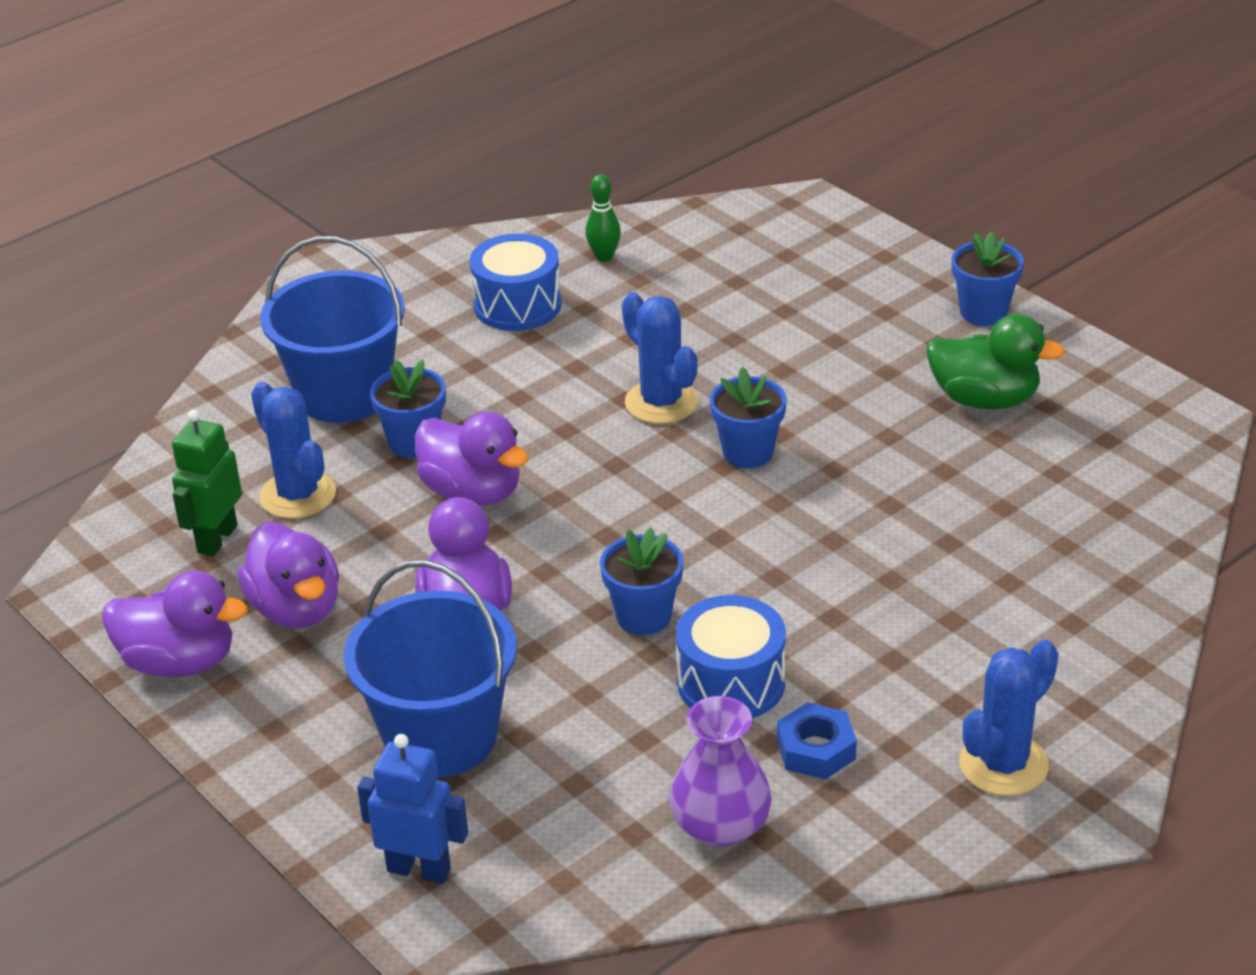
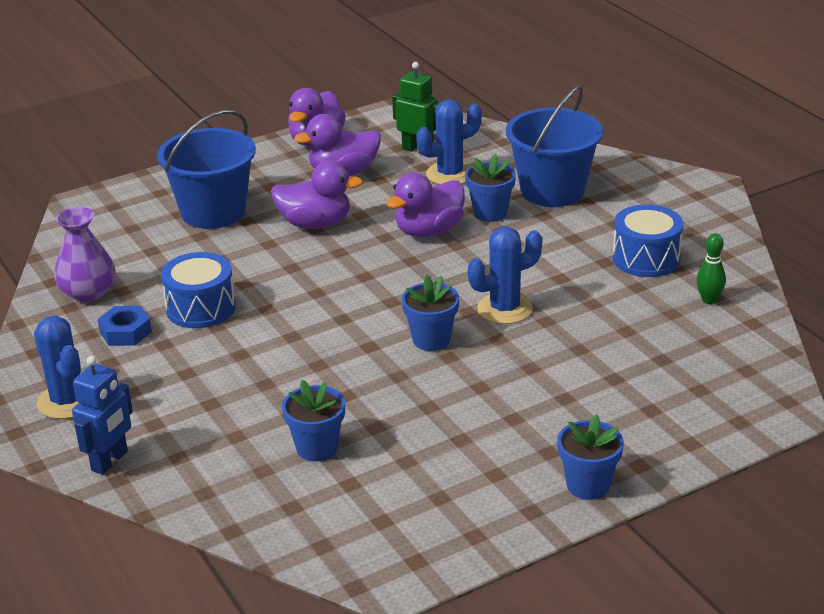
camera: 100 degrees right, 5 degrees down
(419, 869) = (120, 202): blue robot -> blue robot (110, 461)
(643, 616) = (278, 283): blue flower pot -> blue flower pot (317, 448)
(984, 399) = (459, 463): green duck -> none

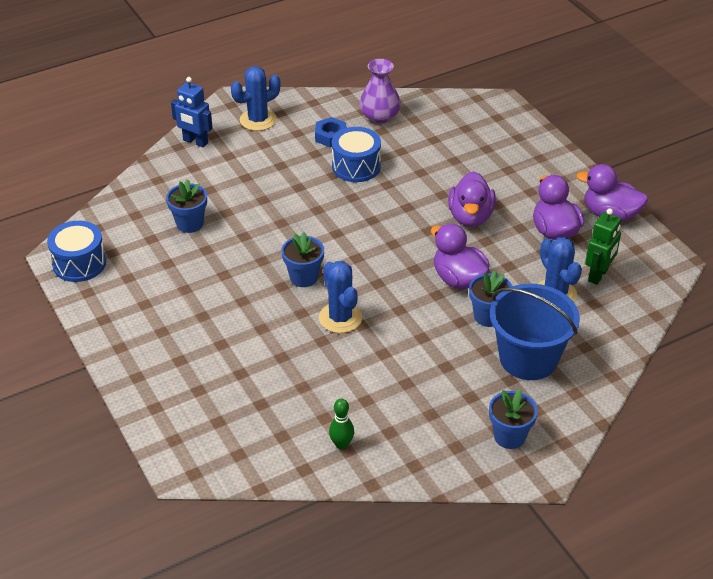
camera: 90 degrees right, 10 degrees up
(213, 212) = (488, 164): blue bucket -> none
(588, 485) = (122, 348): blue flower pot -> blue flower pot (509, 436)
(646, 258) = (410, 410): blue drum -> blue drum (79, 263)

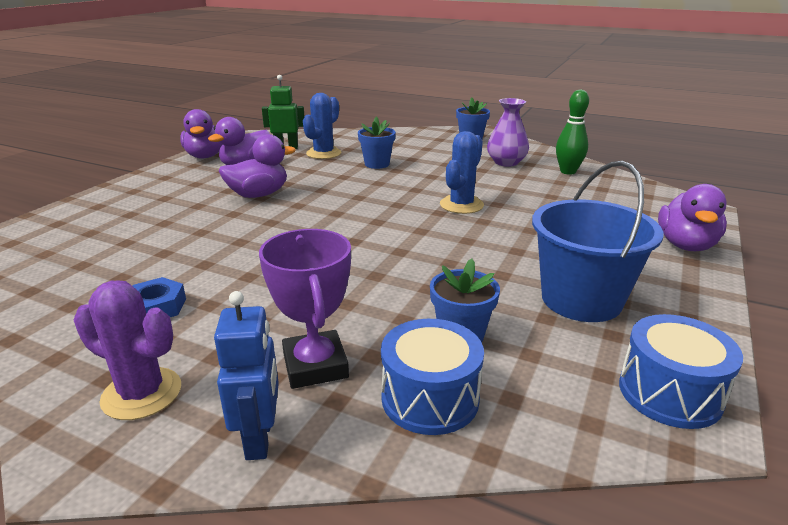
camera: 125 degrees left, 15 degrees down
(222, 170) = (315, 365): none -> purple trophy
(258, 120) = (142, 393): blue cactus -> purple cactus
(304, 277) = (439, 234): blue flower pot -> none
(341, 444) = (568, 172): green bowling pin -> green bowling pin, size x1.51
(356, 166) = (219, 268): blue drum -> blue drum (430, 398)
(379, 116) = (83, 288): purple vase -> purple vase (506, 162)
(458, 279) = (349, 180): purple duck -> purple duck (686, 245)
(528, 358) = (399, 148): blue bucket -> blue bucket (581, 299)

